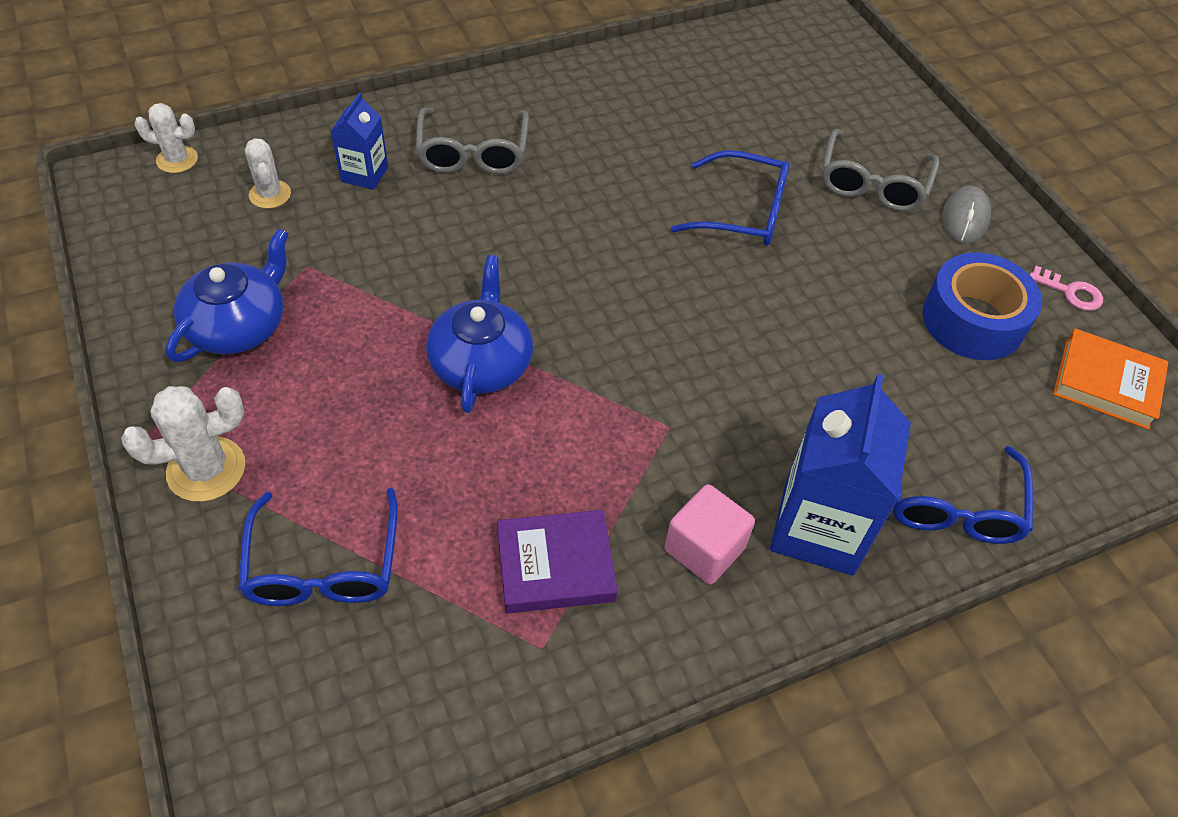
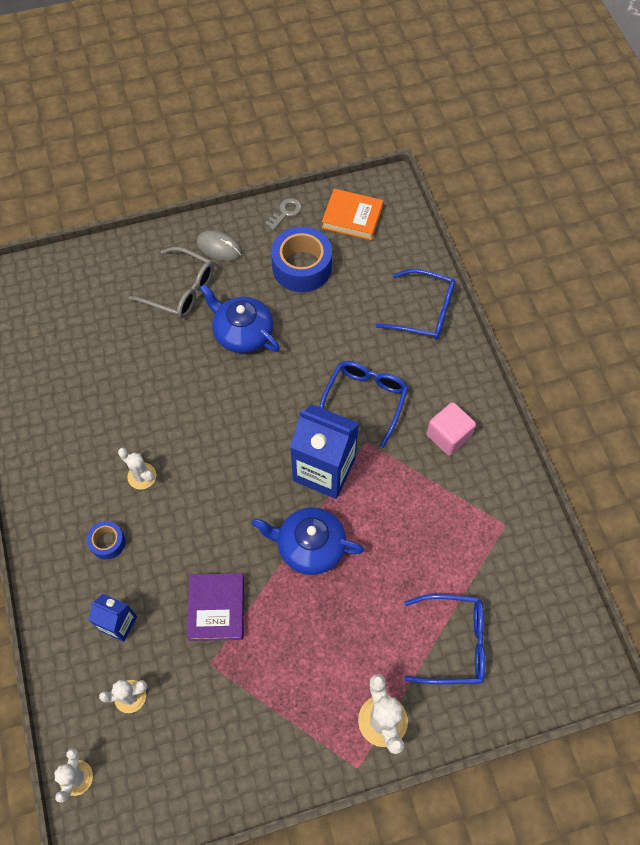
camera: 80 degrees left, 10 degrees up
(238, 325) = (262, 710): blue teapot -> blue teapot (242, 333)
(473, 153) = (107, 542): grey glasses -> blue tape
(555, 566) = (457, 513): purple book -> purple book (216, 608)
(570, 174) = (142, 476): none -> white cactus
(743, 212) = (196, 371): blue glasses -> blue glasses (365, 400)
(818, 528) = (437, 377): blue carton -> blue carton (324, 470)
(1070, 292) = (285, 212): pink key -> grey key
(1106, 383) = (352, 217): orange book -> orange book turned 75 degrees clockwise

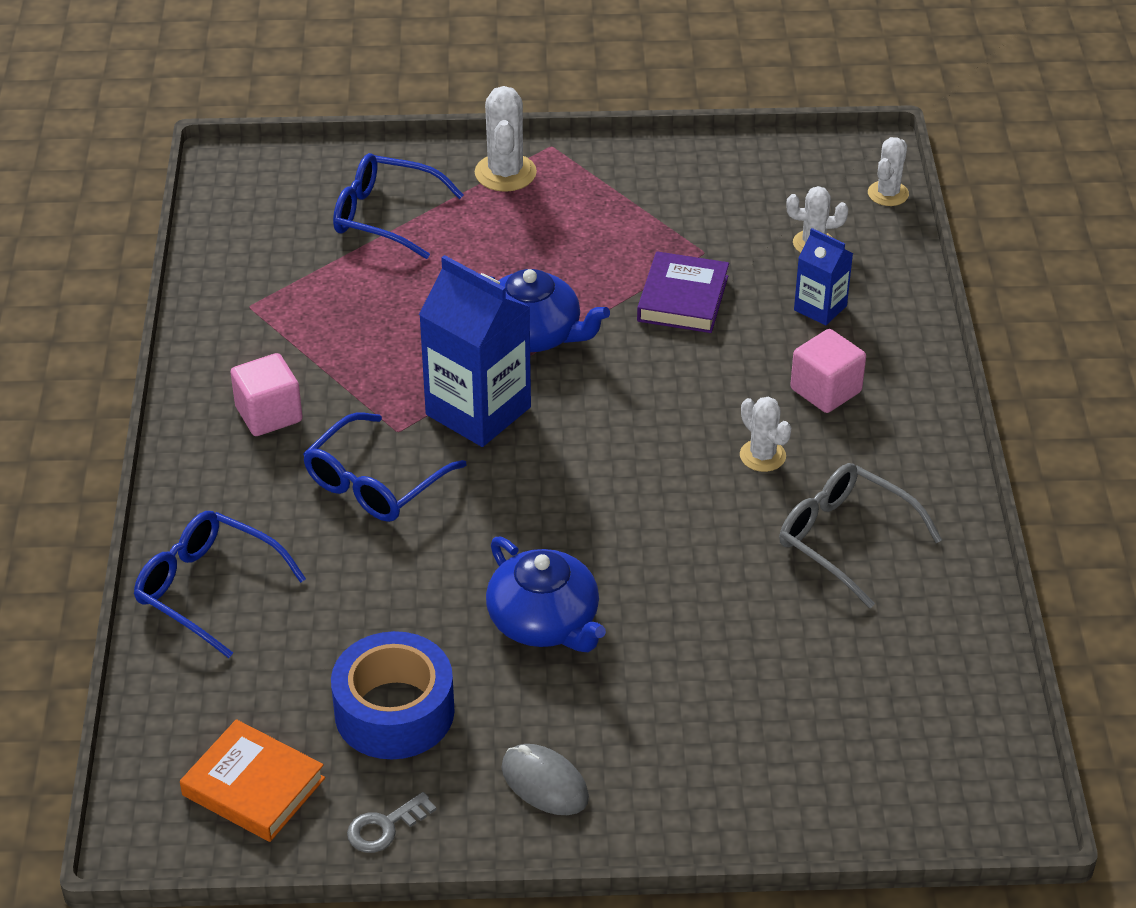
camera: 165 degrees left, 20 degrees down
(107, 542) = (825, 390): blue tape -> pink cube
(181, 290) = (640, 718): grey glasses -> grey glasses (845, 539)

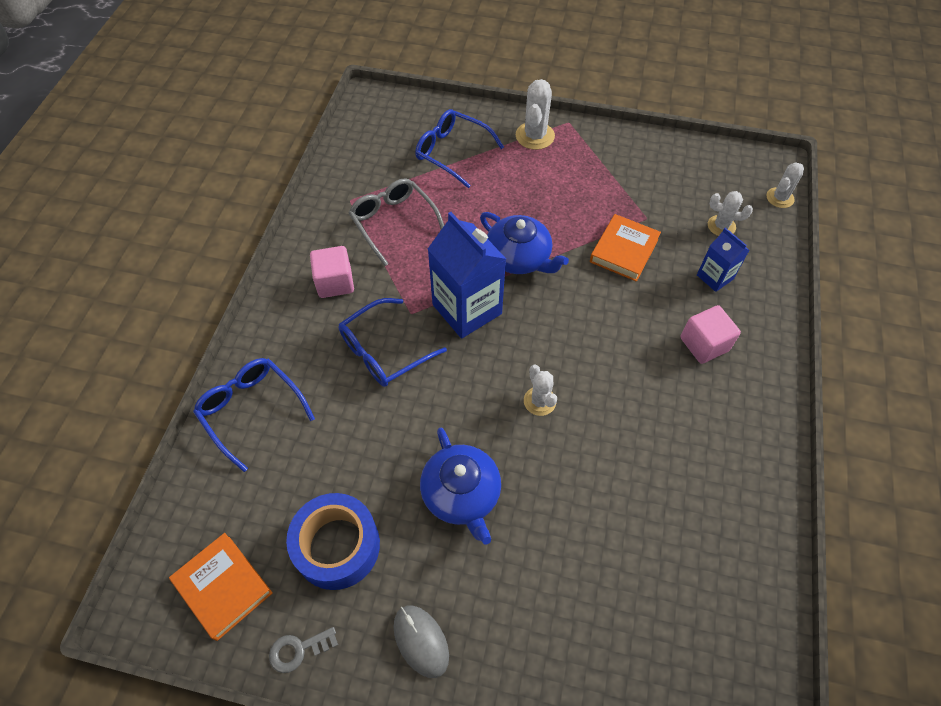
camera: 15 degrees right, 15 degrees up
(682, 298) = (623, 250): purple book -> orange book
(762, 456) = (648, 388): white cactus -> white cactus (539, 401)
(845, 539) = (690, 474): grey glasses -> grey glasses (393, 223)

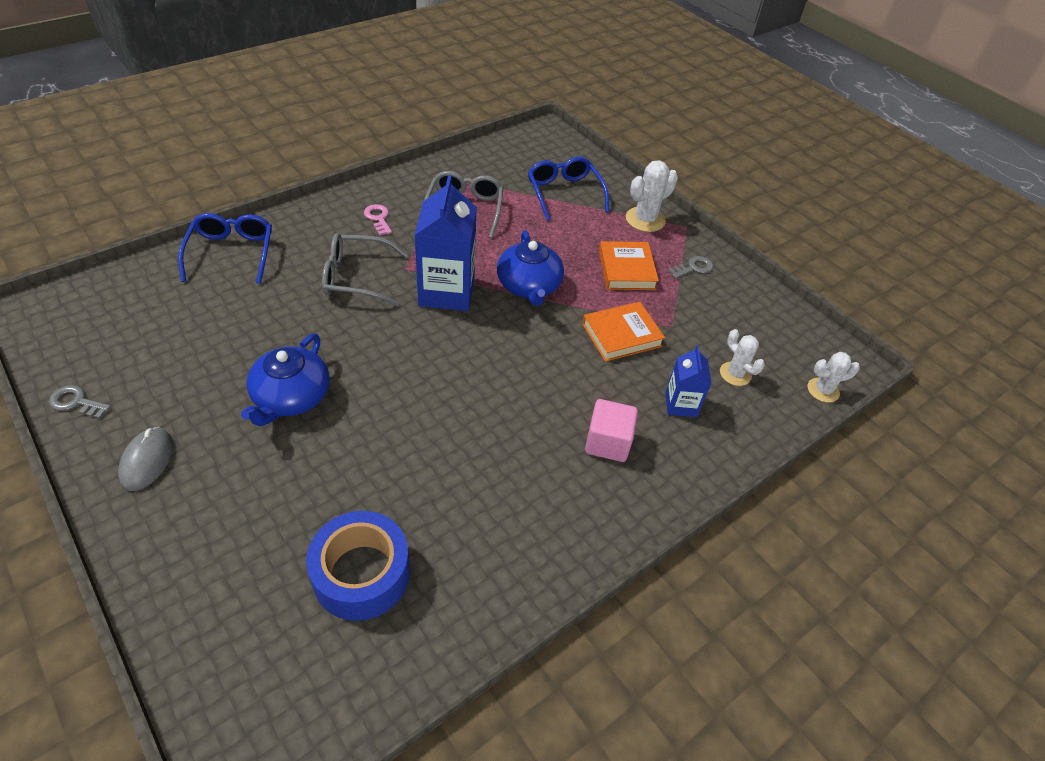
camera: 35 degrees right, 10 degrees down
(223, 587) = (86, 334): orange book -> orange book (626, 270)
(335, 282) = (378, 218): pink cube -> pink key
(337, 546) = (176, 364): blue tape -> blue tape (361, 574)
(384, 351) = (356, 277): blue glasses -> grey glasses
(539, 401) = (422, 383): white cactus -> none
(610, 156) = (693, 268): none -> grey key

